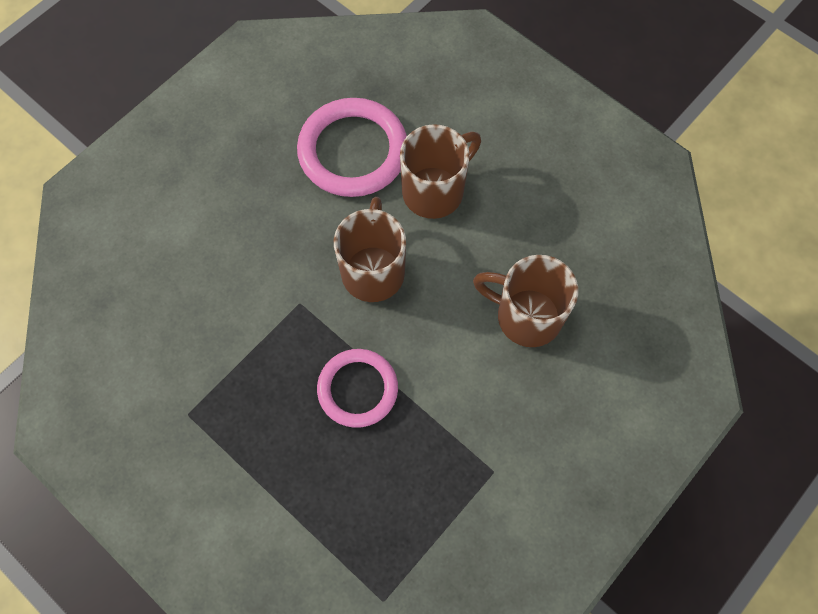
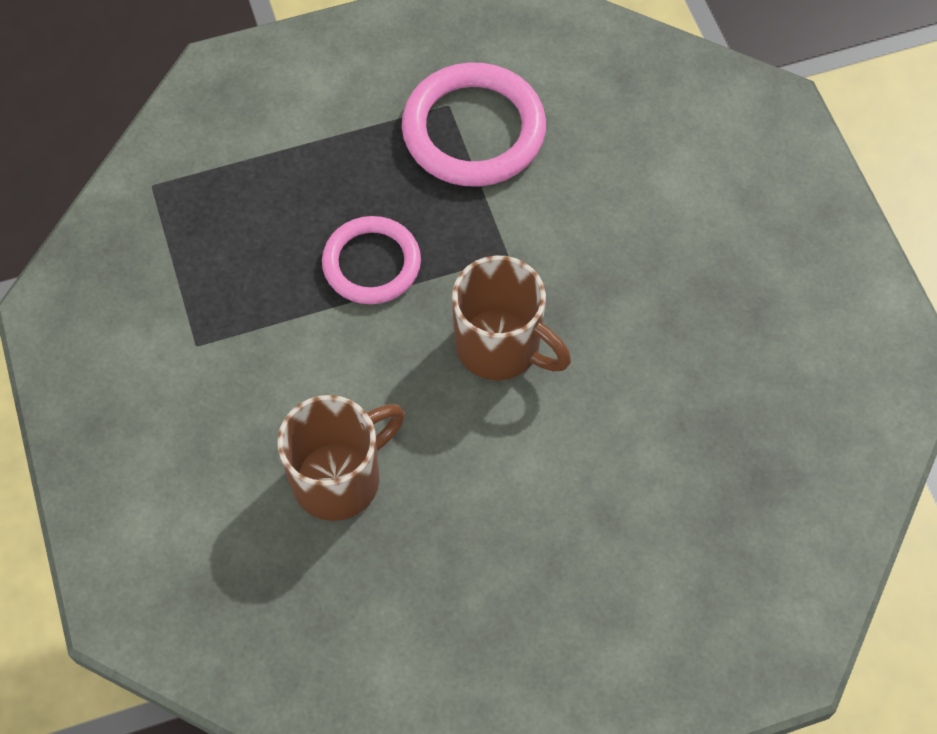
camera: 120 degrees right, 5 degrees down
(353, 151) = (678, 405): pink ring -> pink ring (473, 130)
(435, 191) = (566, 470): brown mug -> none

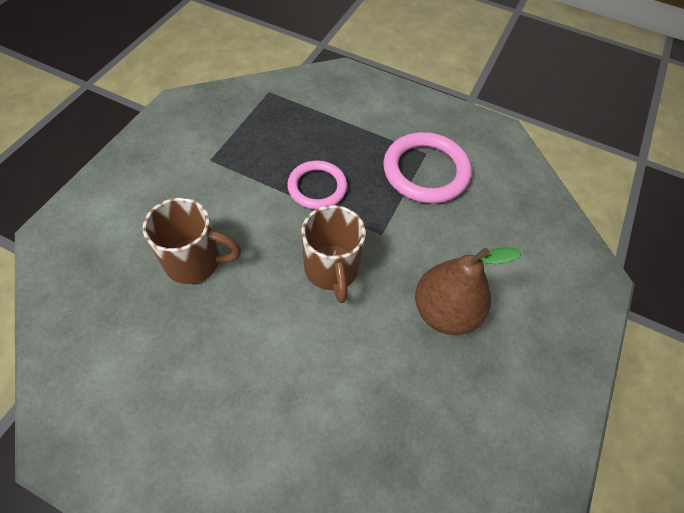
camera: 40 degrees right, 5 degrees down
(663, 284) = (445, 311): none -> brown pear

